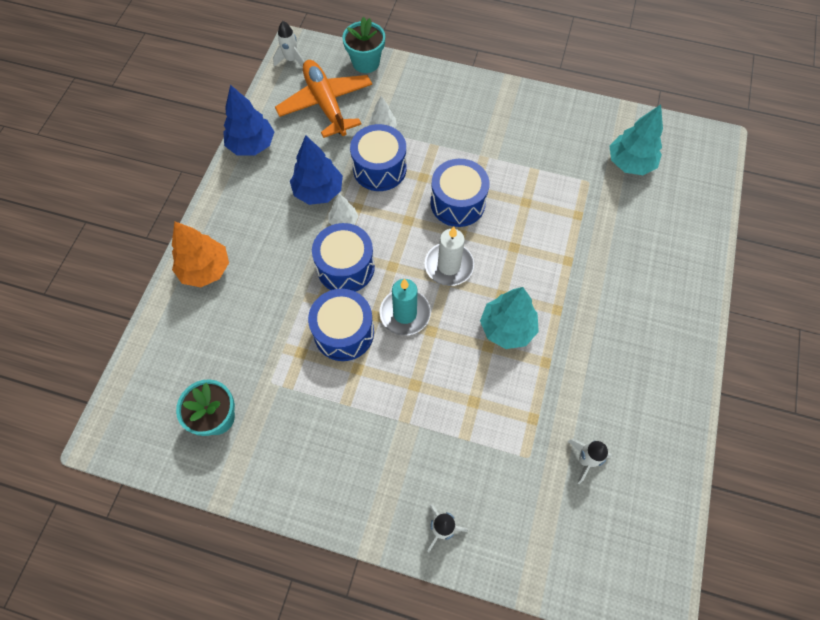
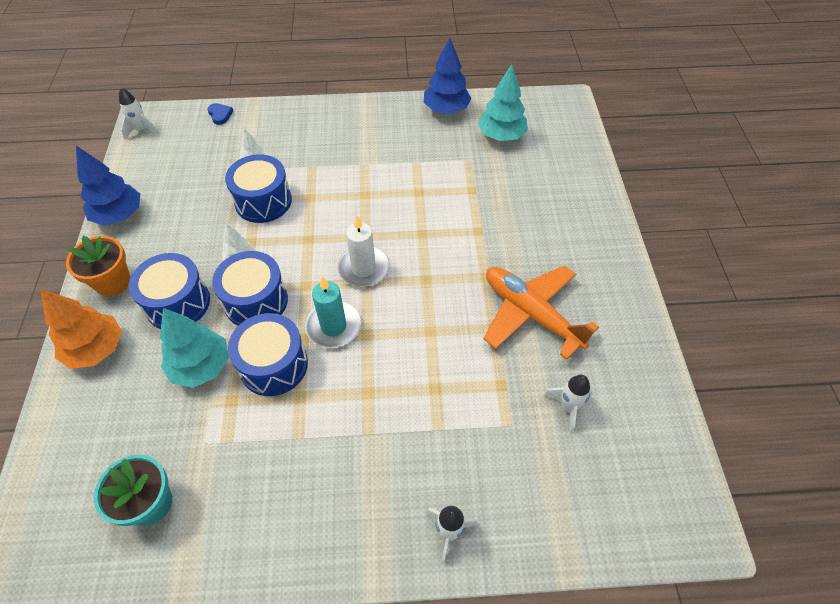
camera: 20 degrees left, 10 degrees down
(232, 210) = (113, 282): none -> orange flower pot
(318, 191) = (205, 238): blue tree -> blue tree (446, 110)
(326, 104) = (189, 159): orange plane -> orange plane (531, 314)
(366, 62) = (220, 115): turquoise flower pot -> blue heart
(457, 203) = (352, 210): blue drum -> blue drum (177, 303)
(507, 328) = (443, 308): turquoise tree -> turquoise tree (201, 366)

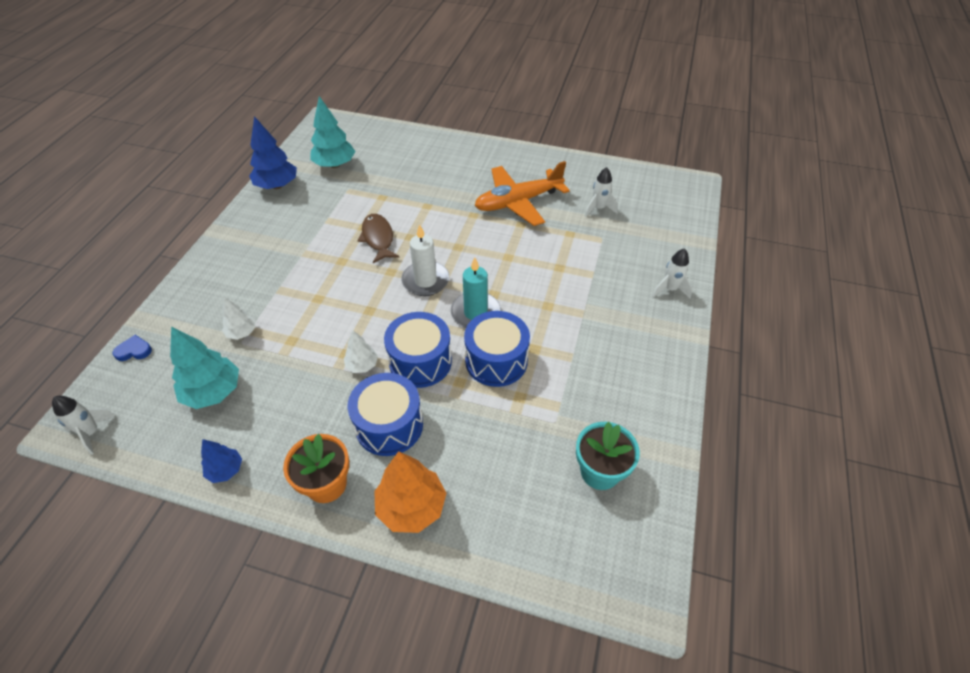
camera: 70 degrees left, 5 degrees down
(119, 215) = (226, 470): blue tree -> blue tree, size x0.56
(201, 366) = (474, 415): turquoise tree -> turquoise tree (213, 392)
(263, 201) = (298, 335): blue drum -> none
(408, 209) = (378, 238): none -> brown fish

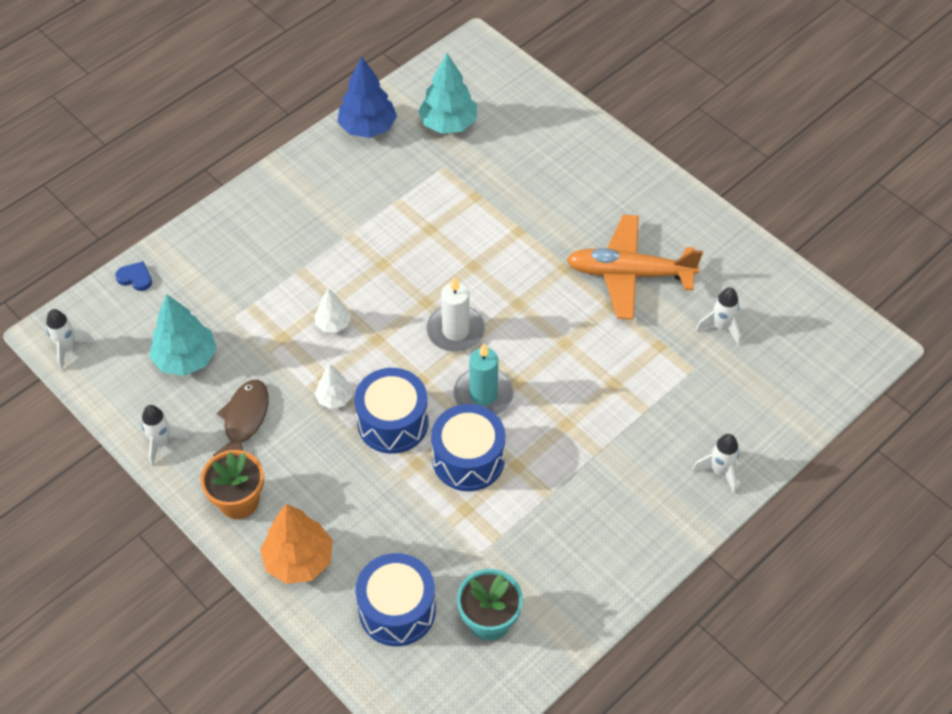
camera: 30 degrees right, 5 degrees up
(226, 470) = (162, 443): blue tree -> white rocket
(242, 333) = (241, 305): white tree -> white tree (333, 324)
(378, 238) = (437, 252): brown fish -> brown fish (245, 419)
(389, 425) = (324, 474): blue drum -> blue drum (397, 610)

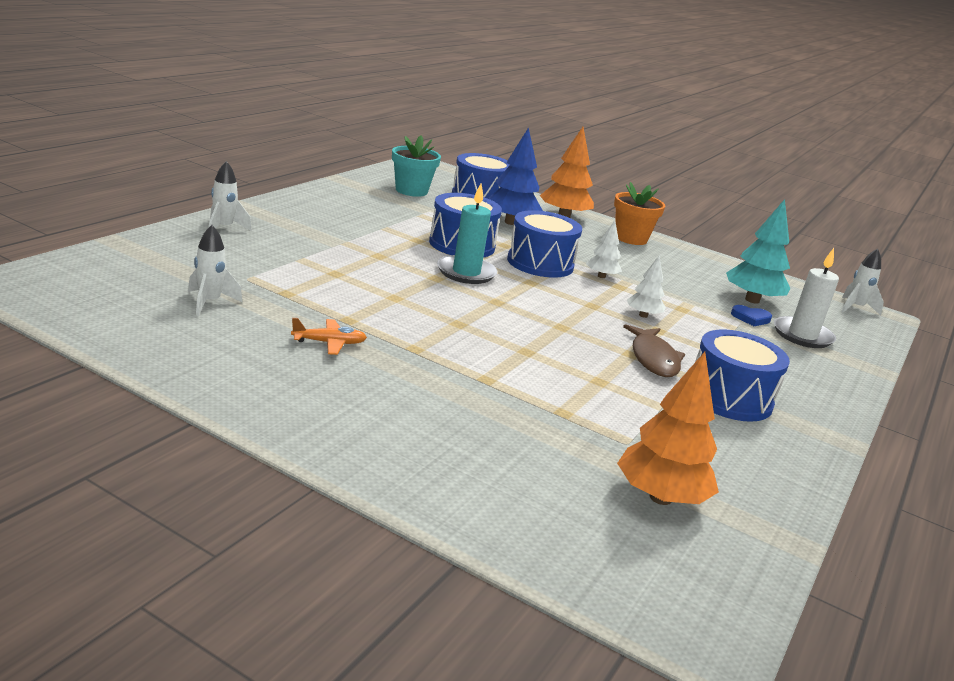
camera: 160 degrees right, 30 degrees down
(135, 278) = (862, 347): blue heart -> blue heart (751, 318)
(162, 443) = (717, 263): white rocket -> none
(245, 419) = (666, 270): brown fish -> brown fish (653, 359)
(332, 210) = (729, 398): none -> blue drum
(368, 127) = (772, 488): blue tree -> blue tree (510, 222)
(448, 124) = (660, 498): turquoise tree -> orange tree
(455, 331) = (517, 308): white candle -> white candle (802, 335)
(629, 274) = (329, 343): orange plane -> orange plane, size x0.43

